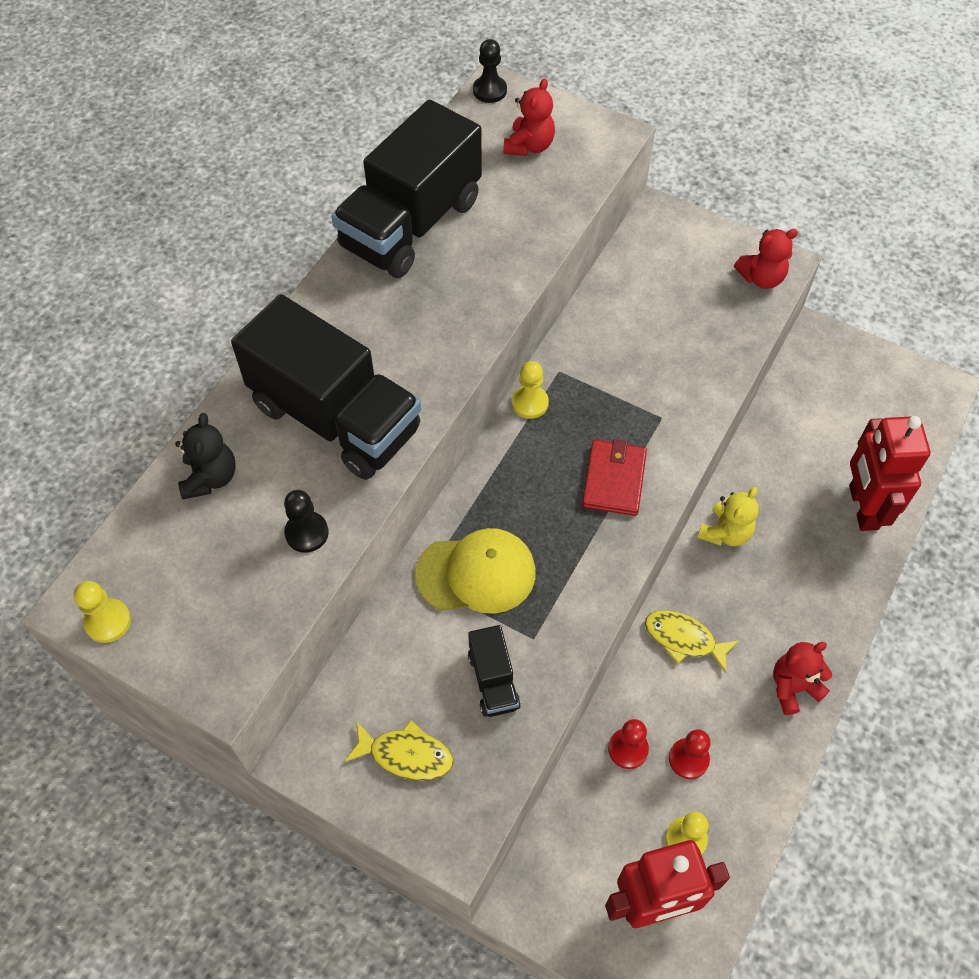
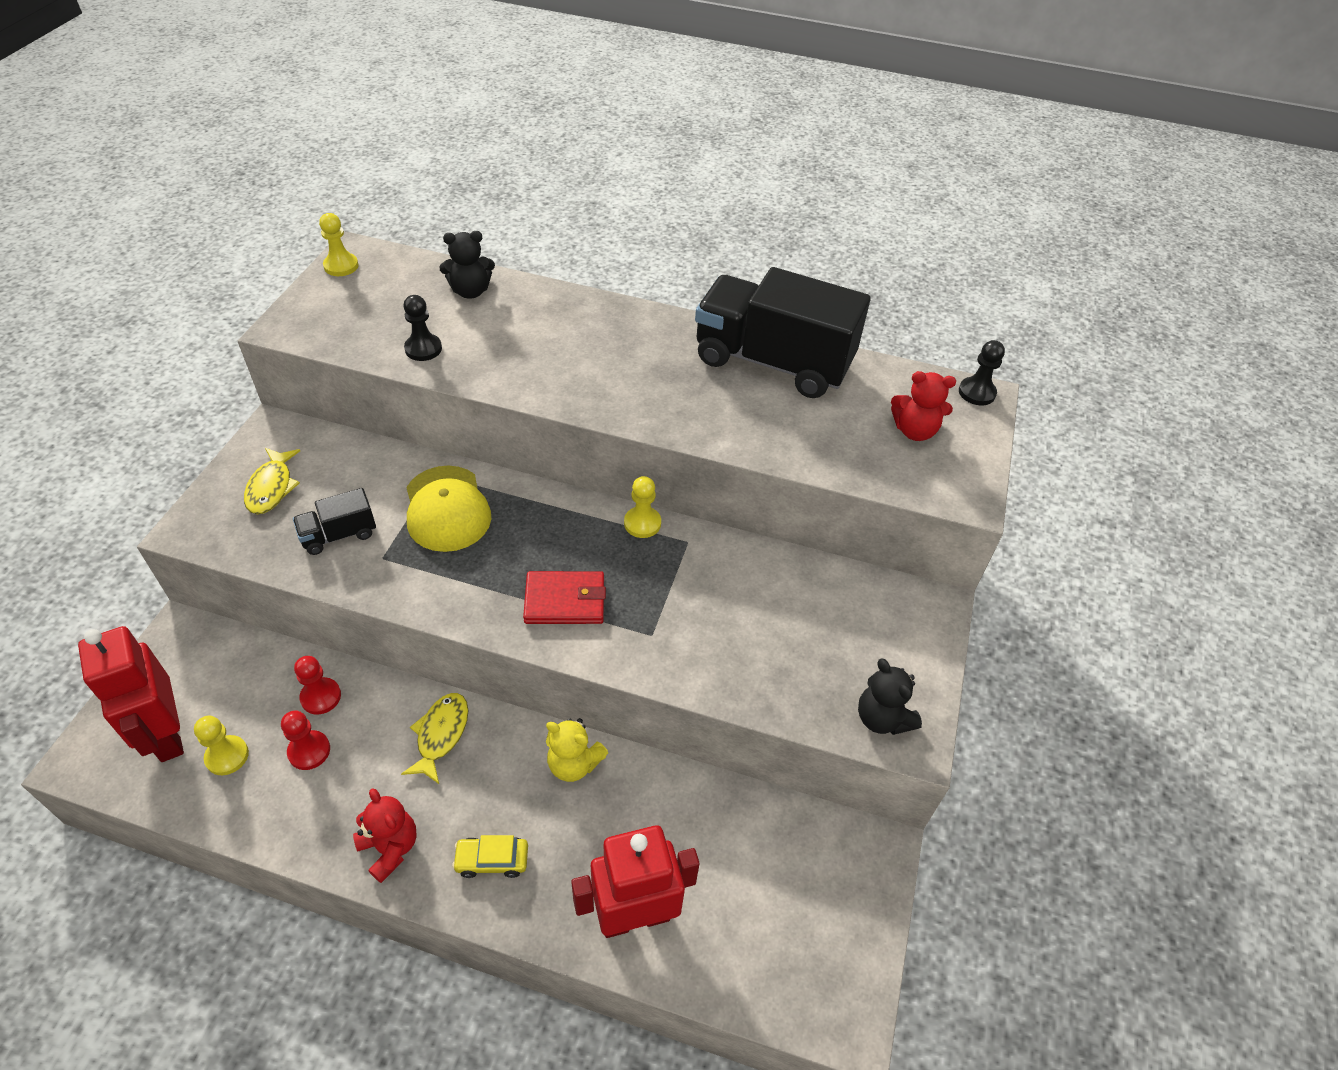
camera: 75 degrees right, 10 degrees down
(336, 418) = (540, 348): black truck -> none
(761, 278) = (882, 718): red teddy bear -> black teddy bear
(810, 606) = (492, 860): none -> yellow car

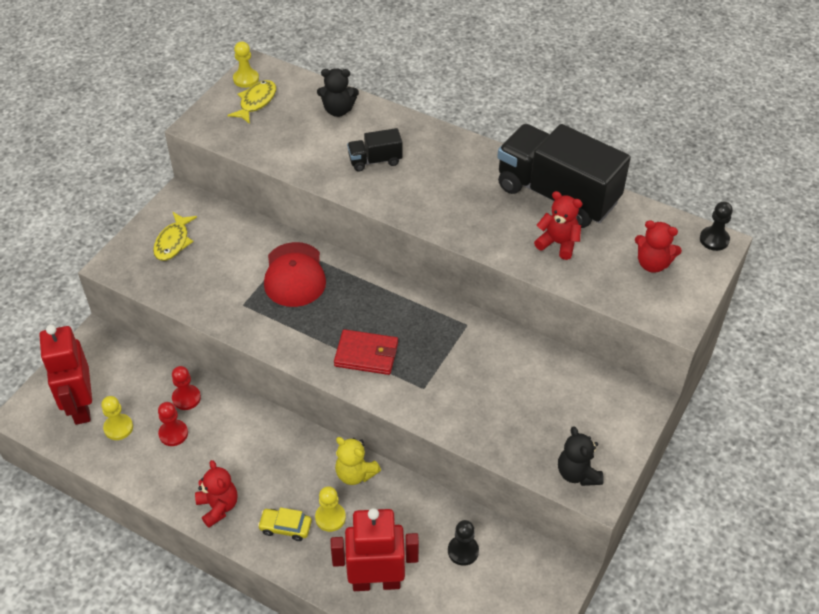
camera: 15 degrees right, 0 degrees up
(339, 535) = (215, 283): black truck -> black truck (375, 160)
(423, 349) = (295, 153): black pawn -> black pawn (463, 551)
(440, 734) = (265, 438): yellow fish -> yellow fish (256, 102)
(447, 509) = (294, 275): yellow cap -> red cap
(642, 523) = (436, 306): yellow pawn -> yellow pawn (330, 518)
(792, 420) = (558, 243): none -> red teddy bear

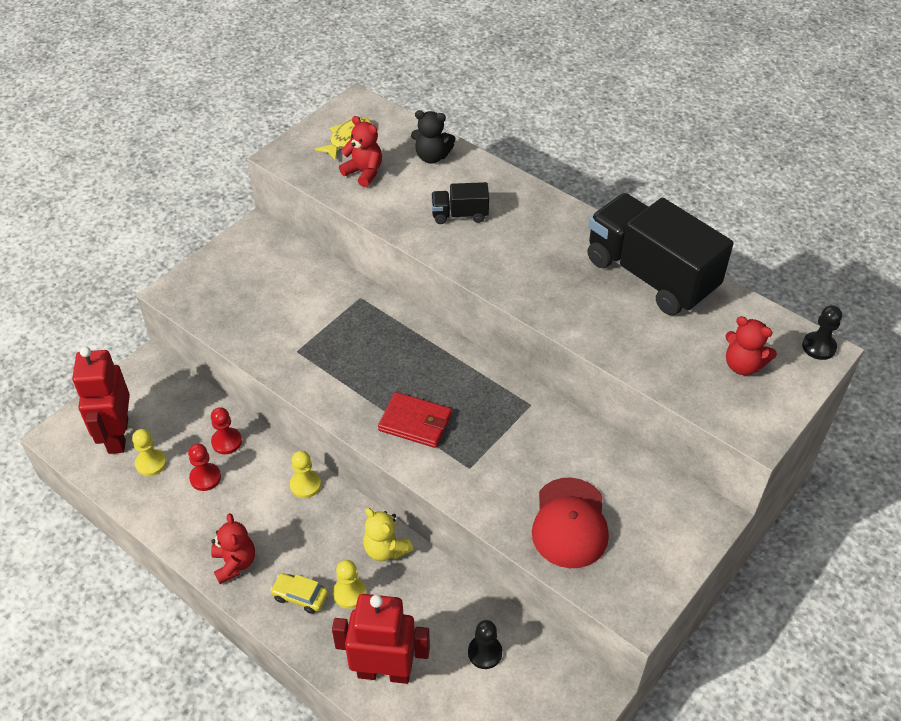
camera: 10 degrees right, 0 degrees up
(173, 242) = (239, 276): yellow fish -> none
(246, 79) = (343, 113): yellow pawn -> yellow pawn (305, 485)
(294, 275) = (357, 326): red cap -> red cap (570, 523)
(558, 243) = (641, 329): red teddy bear -> red teddy bear (364, 172)
(577, 473) = (620, 588): black teddy bear -> none

